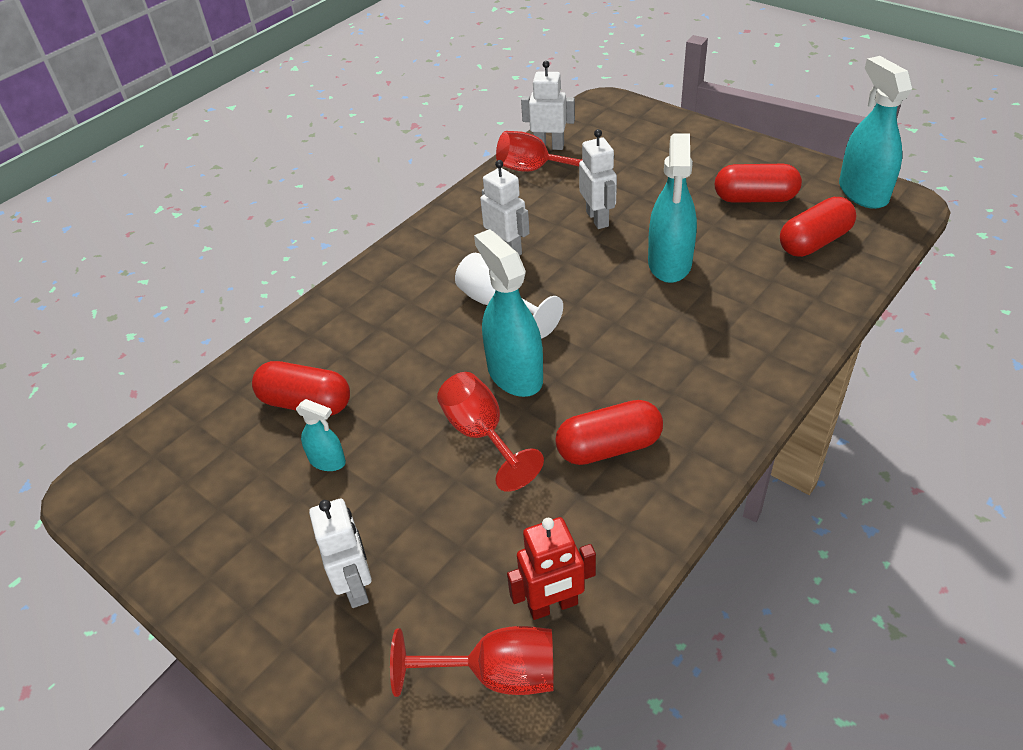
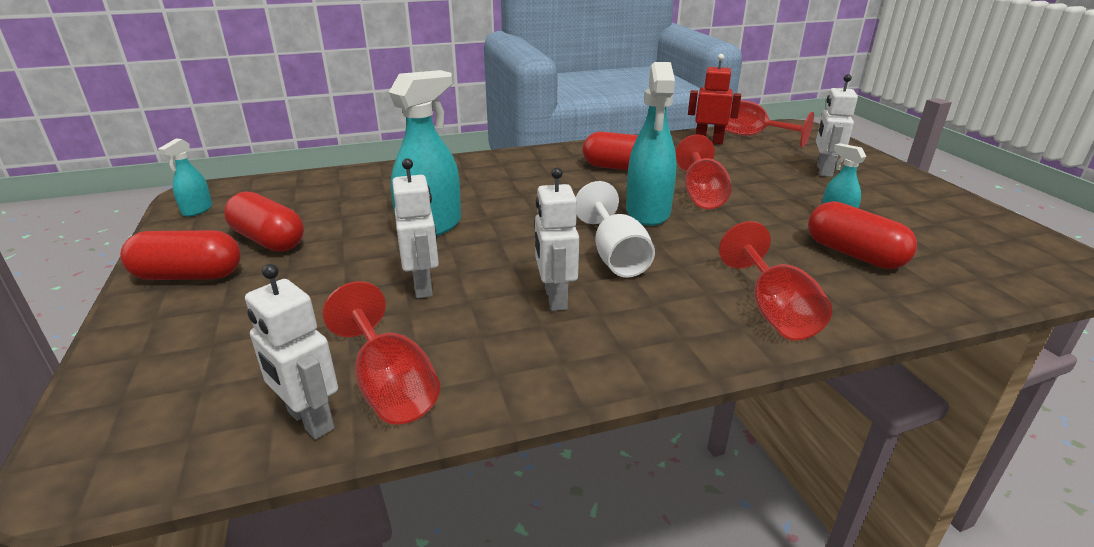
camera: 150 degrees left, 15 degrees down
(359, 306) = (773, 311): none -> red goblet
(597, 219) = (423, 286): white robot -> white robot turned 150 degrees clockwise
(814, 242) = (309, 198): red capsule -> red capsule (189, 276)
(862, 192) = (197, 210): turquoise spray bottle -> turquoise spray bottle, size x0.51

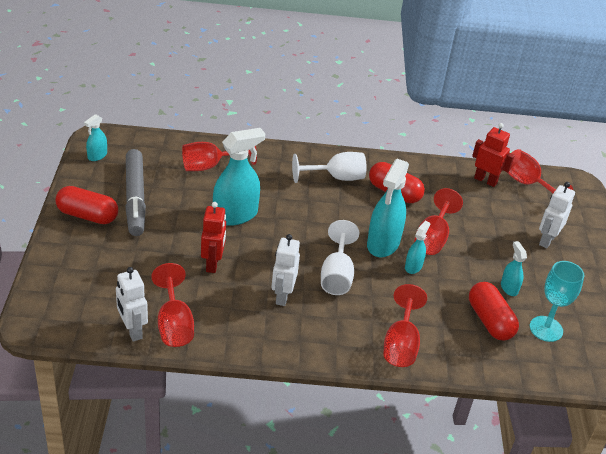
camera: 15 degrees right, 10 degrees up
(268, 240) = (135, 198): red capsule -> grey marker
(371, 189) = (210, 166): none -> red goblet
(423, 286) = (213, 264): white robot -> red robot
(542, 169) = (336, 178): none -> white goblet
(705, 224) = (413, 266): none -> turquoise spray bottle
(925, 245) = (546, 329): none -> turquoise goblet

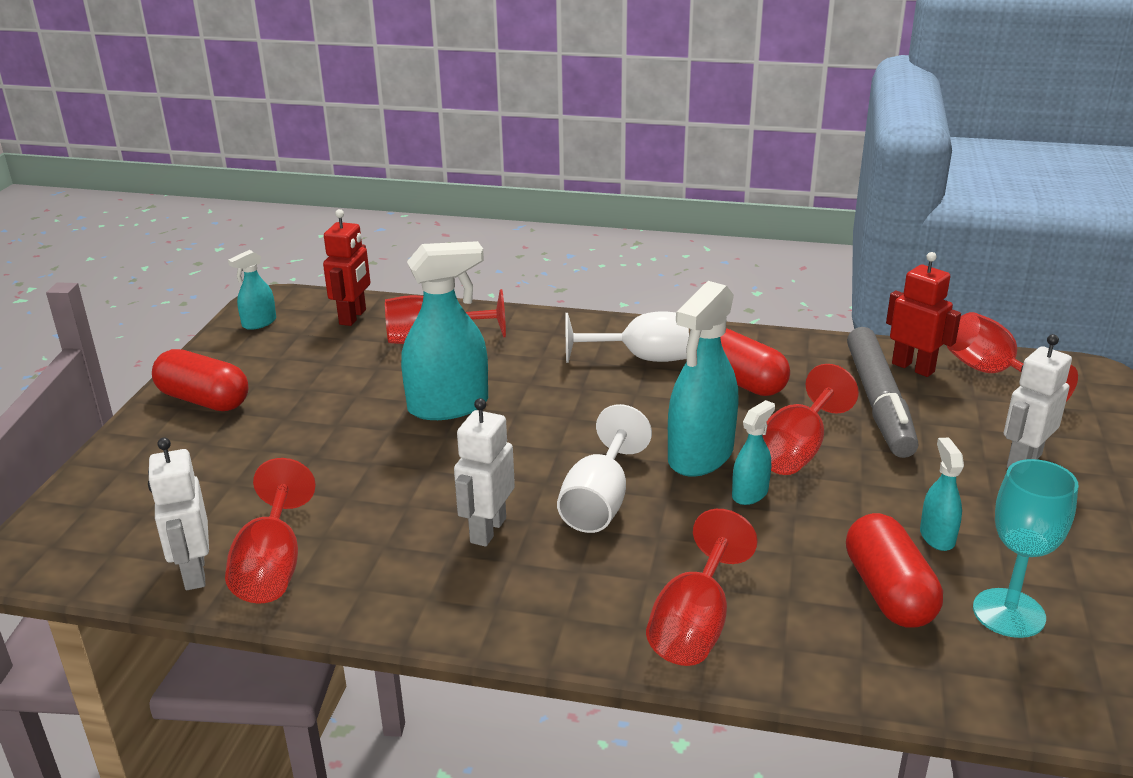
camera: 15 degrees right, 10 degrees down
(135, 198) = (292, 378): grey marker -> grey marker (879, 402)
(213, 264) = (381, 475): red robot -> red robot (353, 317)

